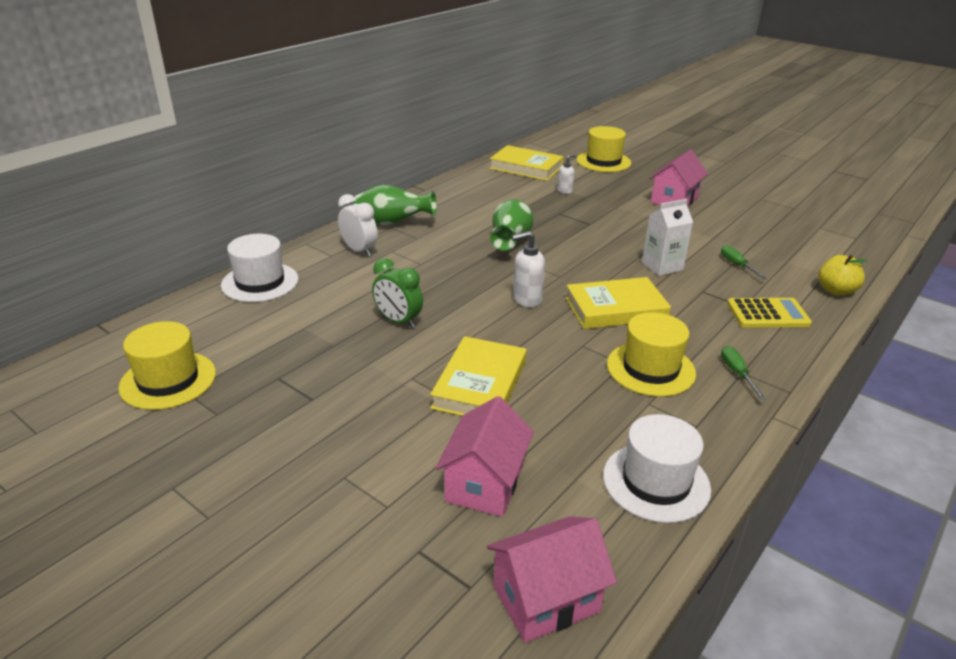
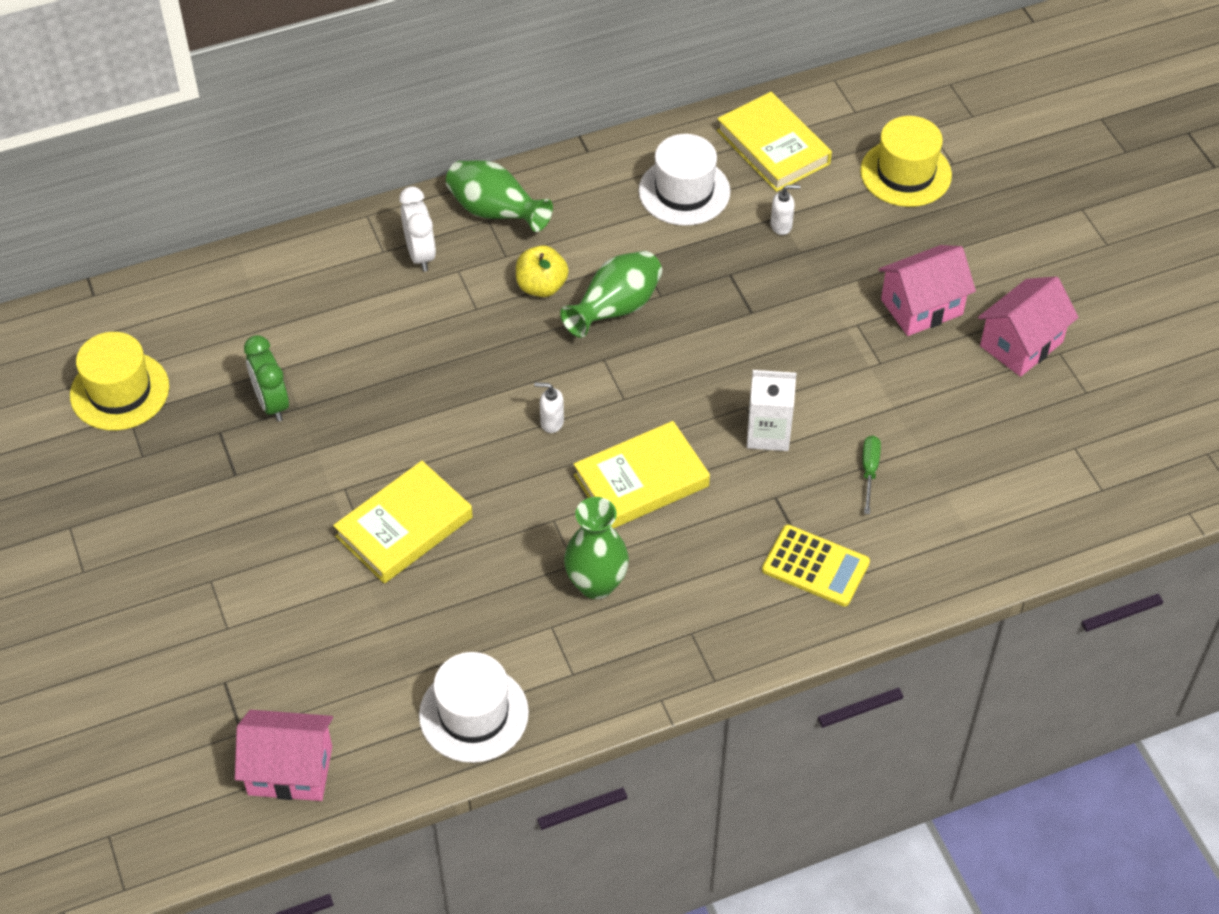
camera: 30 degrees right, 20 degrees up
(260, 282) = (278, 271): white hat -> white hat (684, 191)
(398, 321) = (385, 398): green clock -> green clock (272, 403)
(484, 483) = (322, 643): pink house -> pink house (1021, 344)
(526, 299) = (551, 422): white soap dispenser -> white soap dispenser, size x0.64
(615, 308) = (641, 480): yellow book -> yellow book turned 45 degrees counterclockwise
(650, 369) = (596, 584): yellow hat -> green vase
(737, 373) = (683, 631): green screwdriver -> none
(835, 291) = (948, 567): yellow apple -> yellow apple (541, 286)

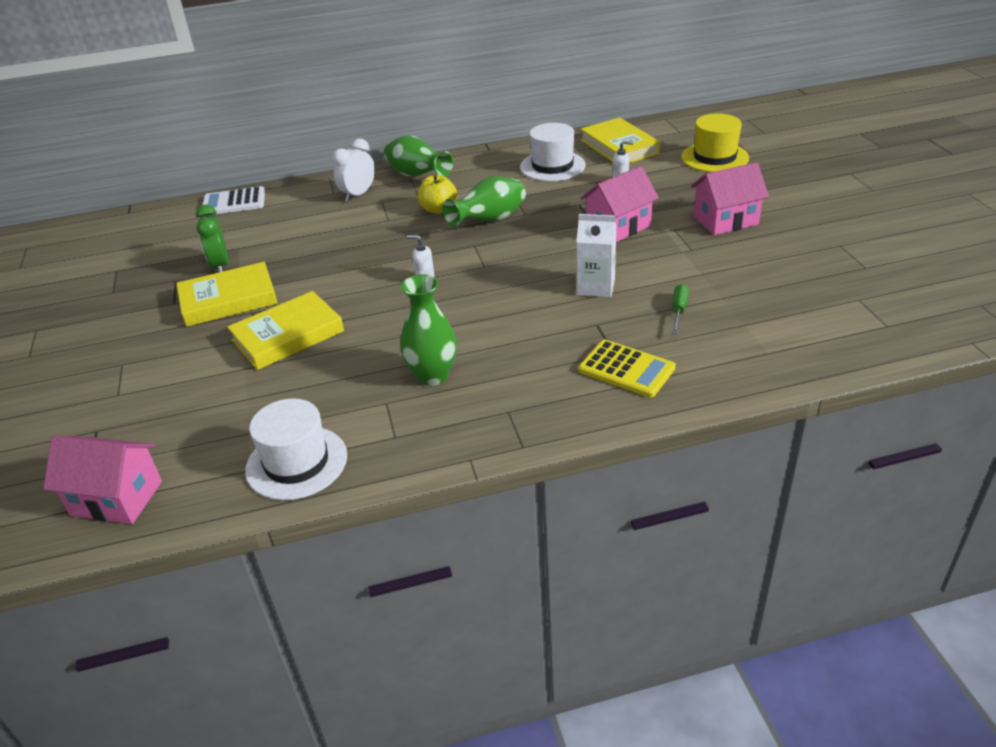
camera: 10 degrees right, 15 degrees down
(119, 391) = (117, 258): yellow hat -> none
(243, 272) = (234, 202): none -> white calculator
(420, 254) = (358, 194): white clock -> white clock turned 135 degrees counterclockwise
(641, 480) = (486, 312): yellow book -> yellow book (228, 300)
(1021, 344) = (807, 240): pink house -> pink house (618, 227)

